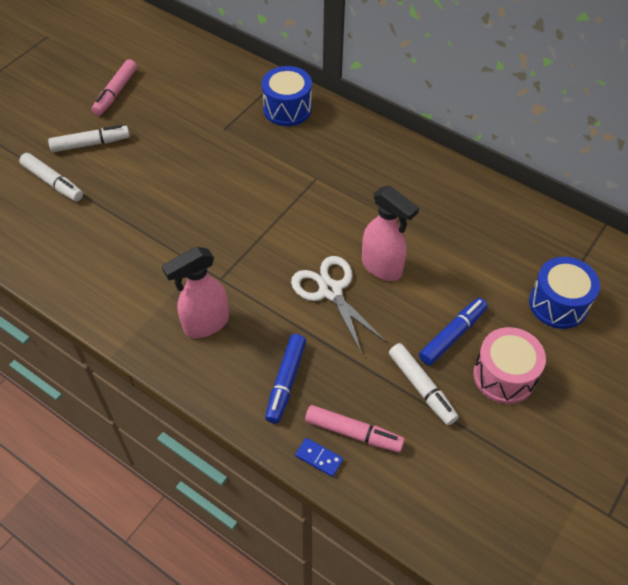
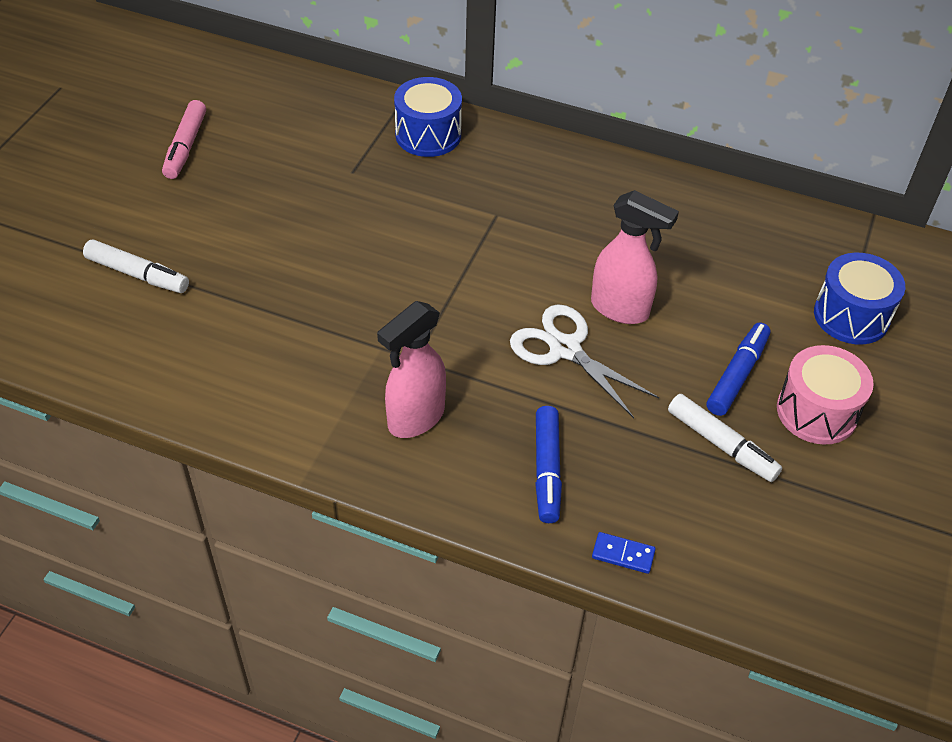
camera: 15 degrees left, 5 degrees down
(91, 144) = (174, 217): white marker -> none
(353, 433) = (656, 515): pink marker -> none

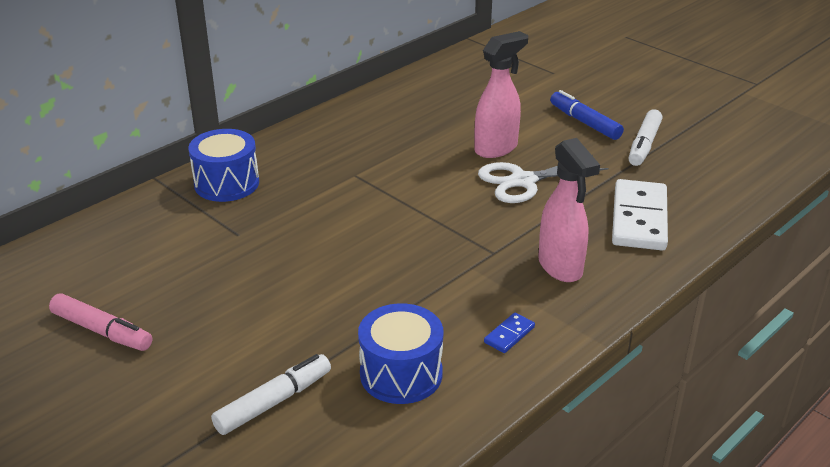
camera: 65 degrees left, 15 degrees down
(547, 470) = (639, 219): blue marker -> white domino
(623, 554) = (727, 207): blue domino -> blue domino (509, 335)
(721, 444) = (644, 145): white marker -> white marker turned 135 degrees clockwise
(816, 411) = (630, 105): pink drum -> none
(851, 316) = (553, 71): blue drum -> blue drum (401, 374)

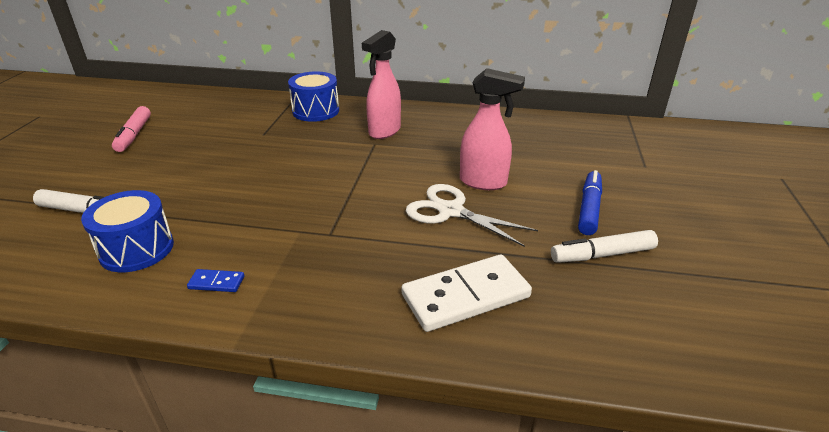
camera: 55 degrees right, 0 degrees up
(560, 267) = (338, 276): pink spray bottle -> pink spray bottle (384, 131)

